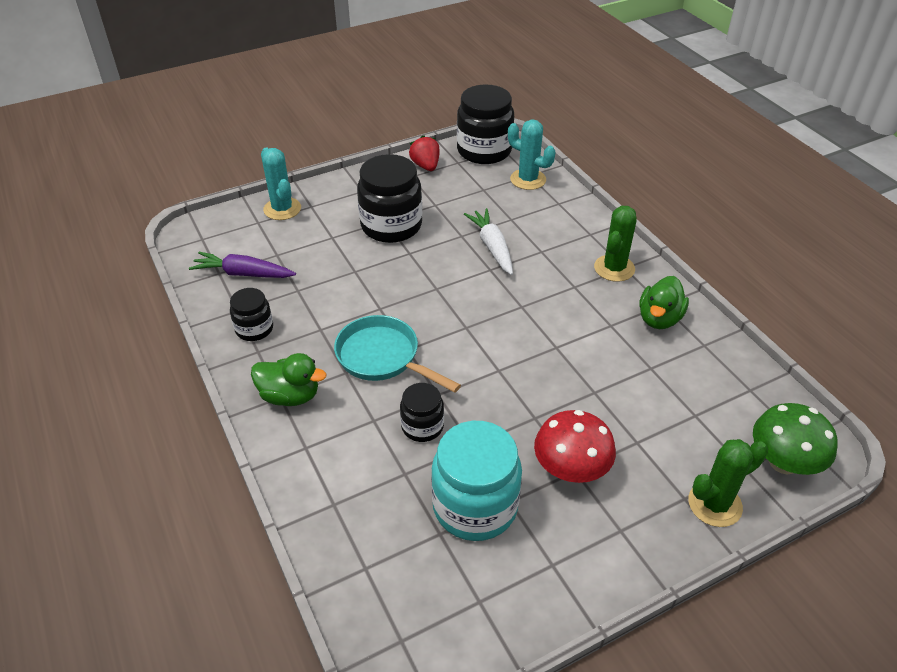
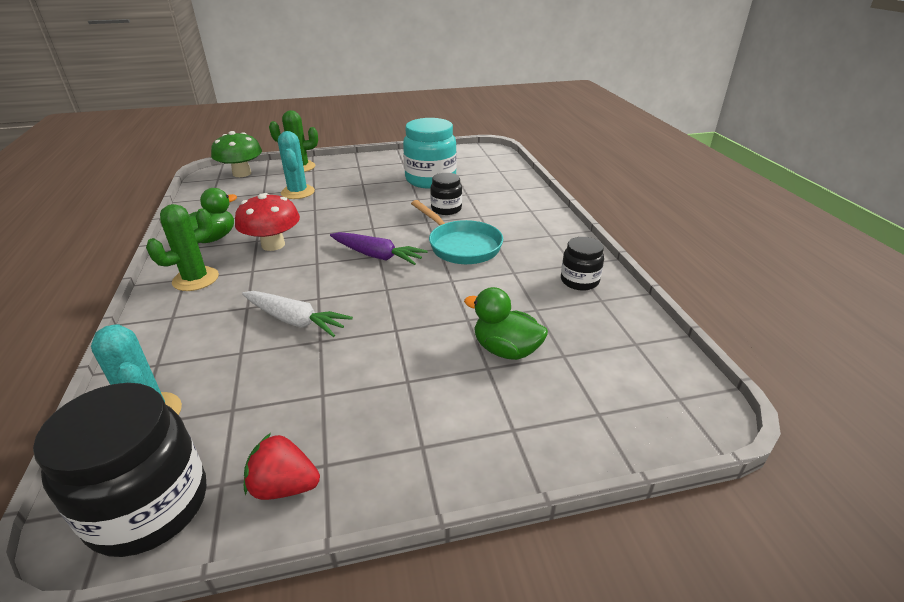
camera: 165 degrees left, 10 degrees down
(243, 274) = (603, 337): purple carrot -> purple carrot (377, 256)
(282, 209) = (561, 432): turquoise cactus -> turquoise cactus (298, 192)
(290, 396) = (542, 234): green duck -> green duck (506, 350)
(391, 226) = (401, 370): black jar -> none
(426, 166) = (284, 486): red strawberry -> red strawberry turned 105 degrees clockwise
(492, 247) = (295, 320): white carrot -> white carrot turned 60 degrees counterclockwise
(570, 469) = (364, 184): red mushroom -> red mushroom (273, 245)

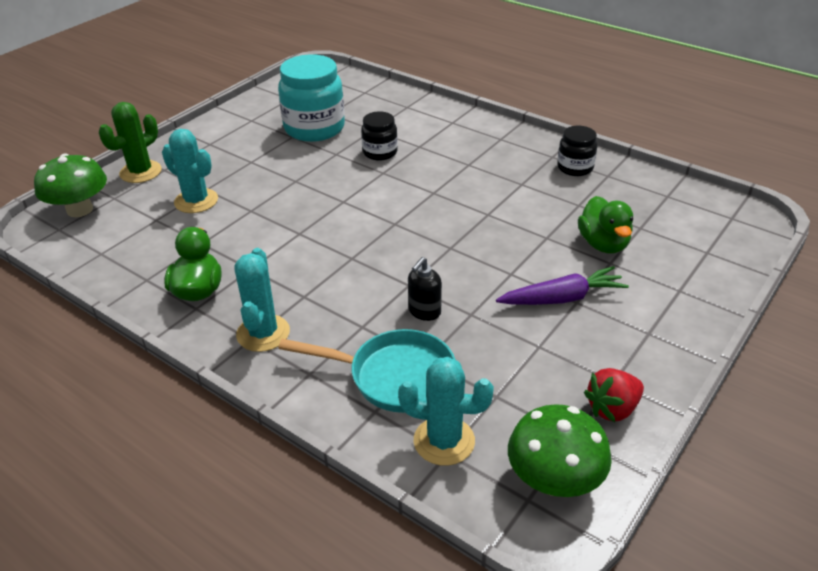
camera: 40 degrees left, 5 degrees up
(149, 506) = (554, 480): black jar -> green mushroom
(196, 279) = (263, 333): green cactus -> turquoise cactus
(273, 245) = (277, 264): red mushroom -> none
(295, 320) = (424, 312): white carrot -> black soap dispenser
(377, 256) = (394, 224): purple carrot -> purple carrot (562, 298)
(461, 246) = (448, 181): turquoise pan -> turquoise pan (394, 376)
(506, 350) = (603, 244): green duck -> green duck turned 90 degrees counterclockwise

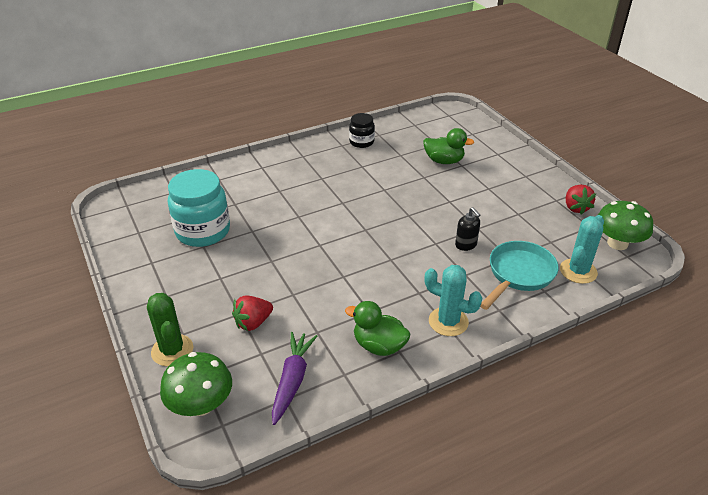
camera: 65 degrees left, 0 degrees up
(196, 201) = (253, 323): turquoise cactus -> red strawberry
(380, 152) = (271, 210): black jar -> none
(562, 298) = (483, 191): purple carrot -> purple carrot (292, 380)

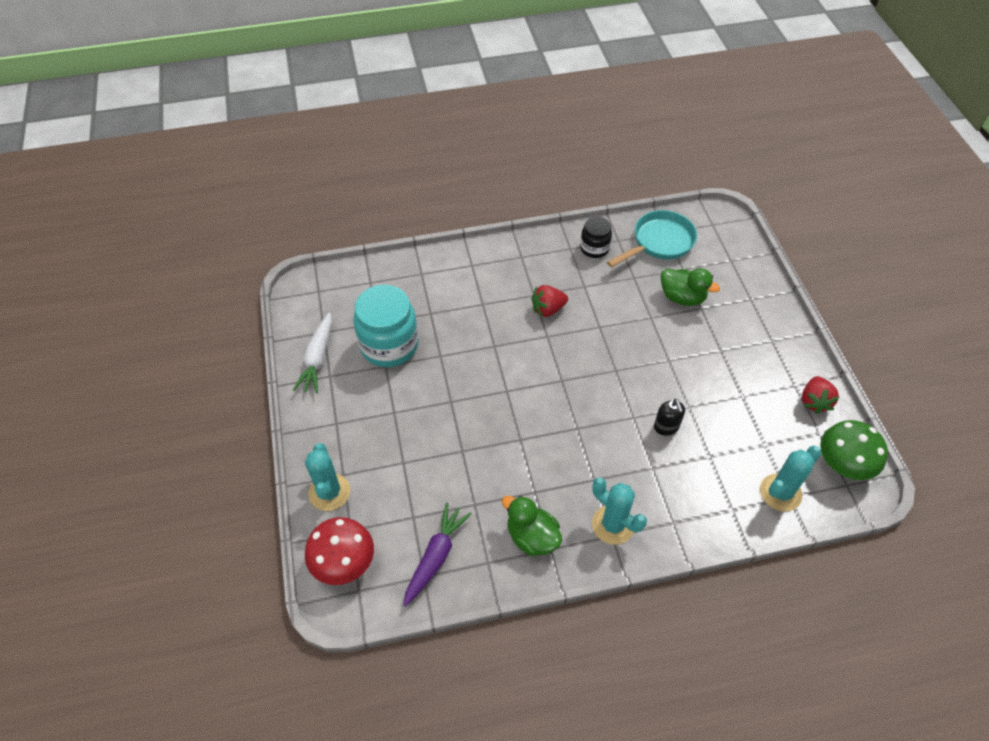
camera: 15 degrees right, 15 degrees up
(136, 252) = (317, 359): none -> white carrot
(172, 350) = (329, 492): green cactus -> turquoise cactus
(201, 405) = (344, 562): green mushroom -> red mushroom
(253, 323) = (414, 477): red strawberry -> red strawberry (548, 309)
(518, 274) = (711, 481): turquoise pan -> turquoise pan (659, 242)

